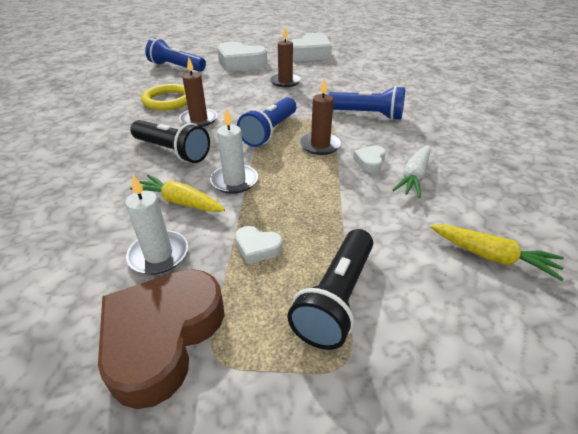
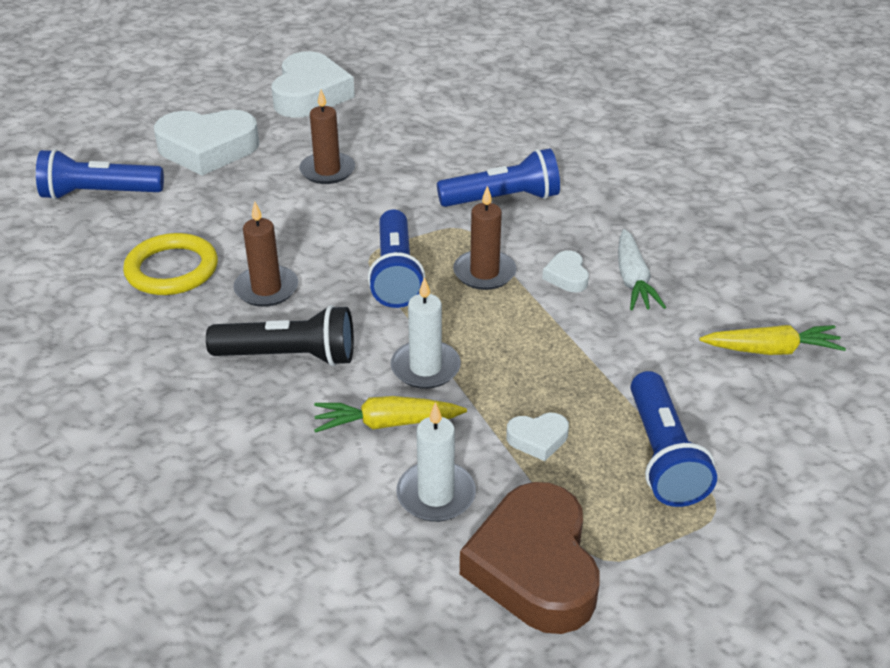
camera: 30 degrees left, 0 degrees up
(336, 298) = (663, 456): black flashlight -> blue flashlight

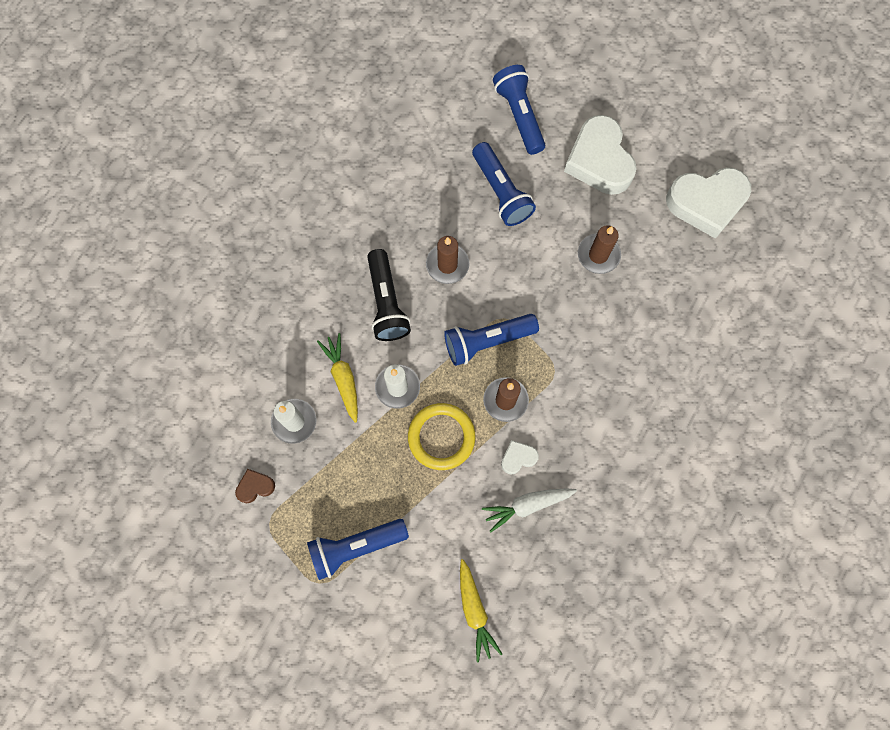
camera: 75 degrees right, 35 degrees up
(172, 269) = (450, 199): yellow ring -> yellow ring (441, 437)
(503, 199) = (601, 392): blue flashlight -> blue flashlight (501, 192)
(534, 567) = (255, 487): brown heart -> brown heart, size x0.44
(538, 439) = (351, 469): white heart -> none

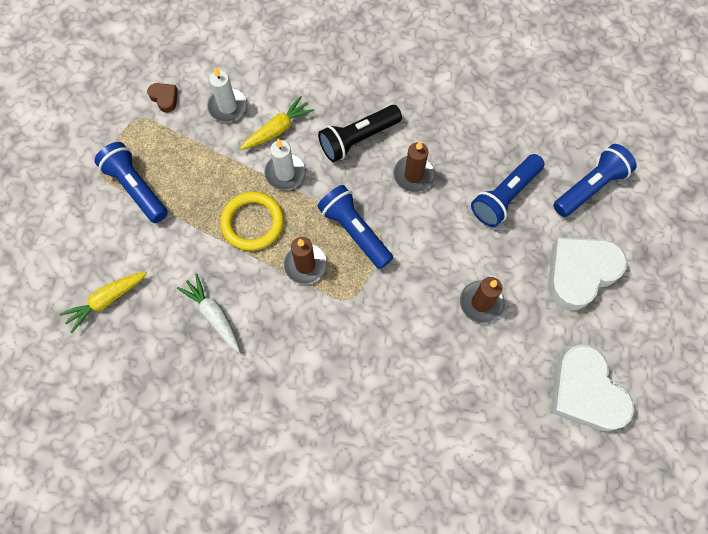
camera: 70 degrees right, 5 degrees down
(518, 458) = (255, 293): white heart -> none

